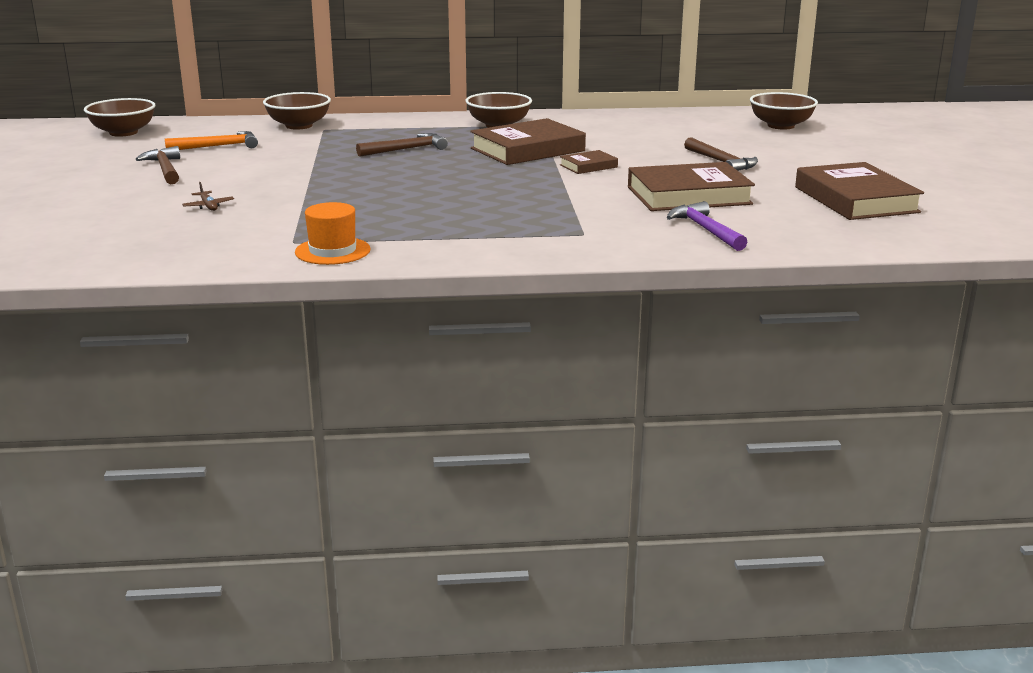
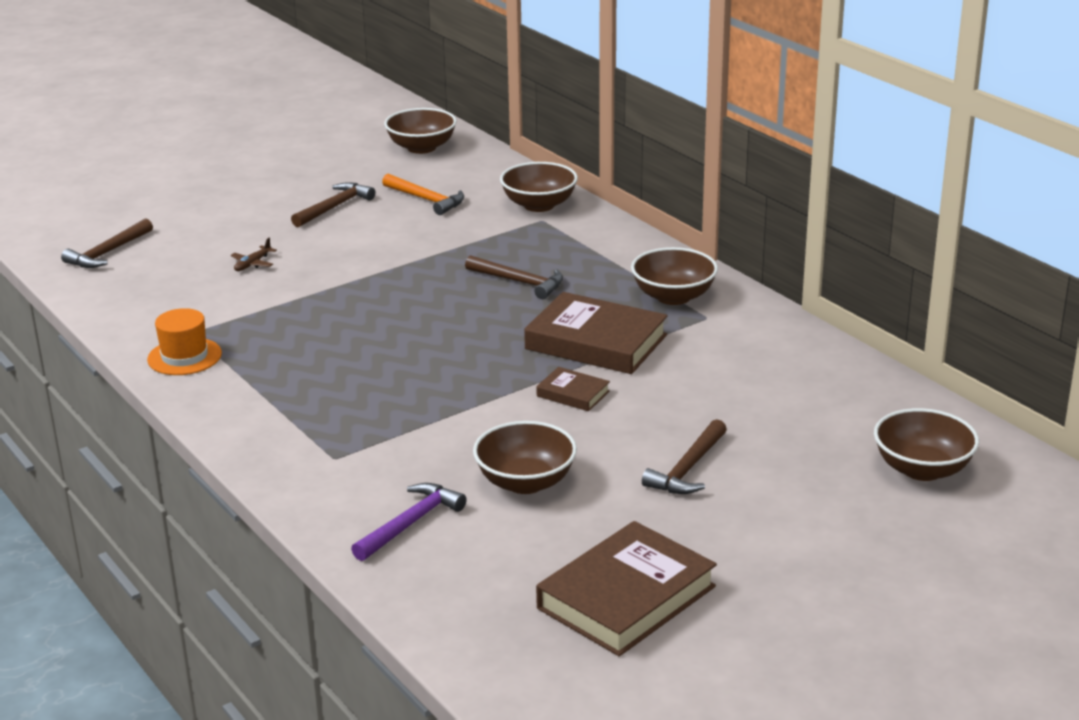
camera: 60 degrees right, 5 degrees up
(61, 247) = (108, 252): none -> brown hammer
(688, 195) = (525, 482): brown book -> brown bowl

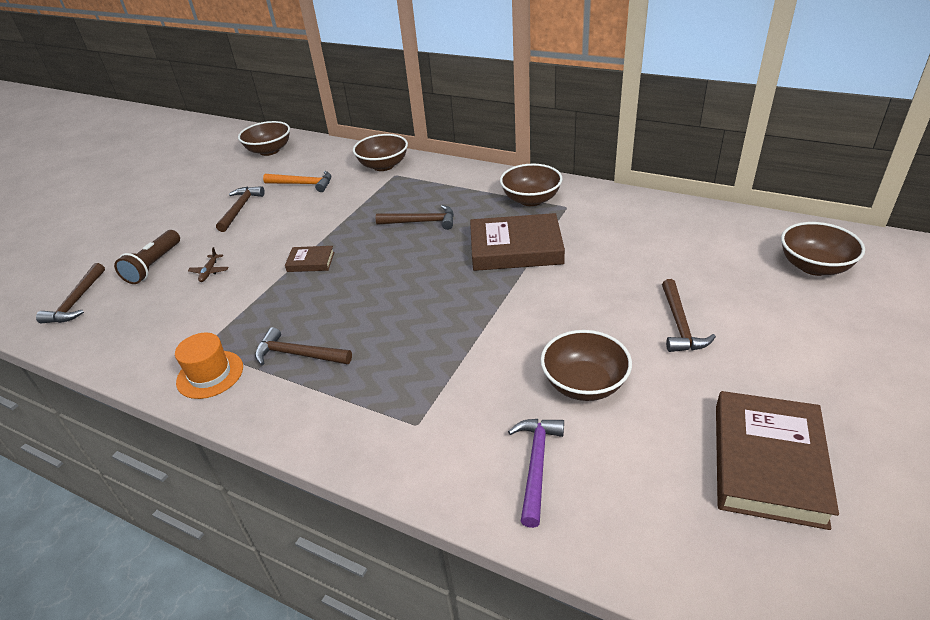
camera: 25 degrees left, 10 degrees up
(202, 240) = (154, 265): none -> brown flashlight
(277, 367) = (298, 354): none -> brown hammer
(573, 394) = (541, 294): brown book -> brown book (311, 262)

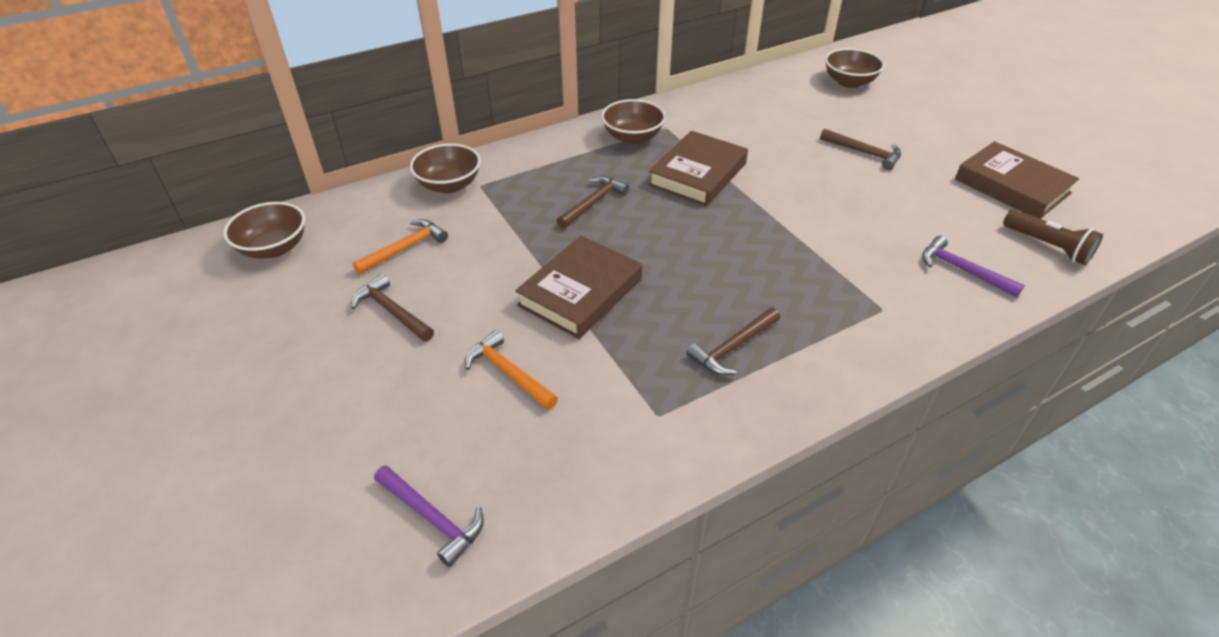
camera: 60 degrees left, 5 degrees up
(76, 301) = (432, 518): brown hammer -> purple hammer
(154, 265) = (432, 420): brown flashlight -> brown flashlight (1047, 246)
(209, 271) = (508, 373): brown plane -> orange hammer
(210, 374) = (710, 419): orange hat -> none
(311, 262) = (580, 292): brown book -> brown book, size x2.07
(584, 384) = (895, 216): brown bowl -> none

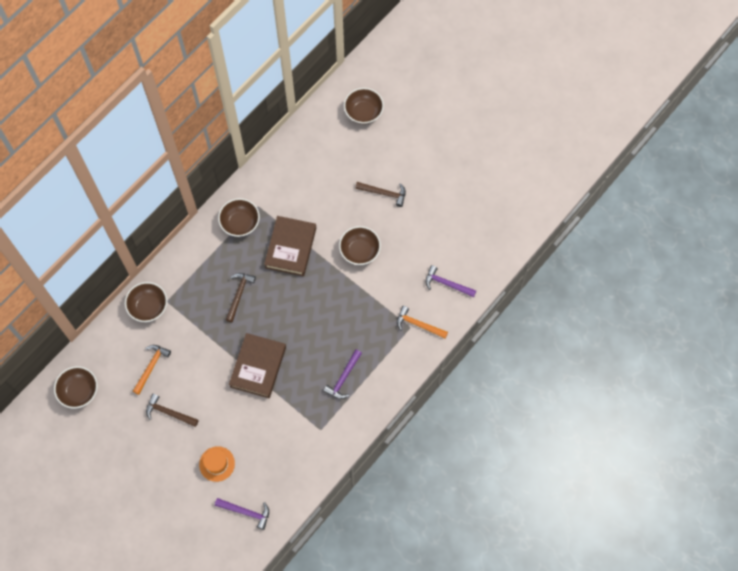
camera: 20 degrees left, 25 degrees up
(426, 411) = (217, 464): none -> orange hat
(508, 373) = (244, 430): orange hammer -> orange hammer (418, 324)
(733, 347) = (343, 378): brown hammer -> purple hammer
(809, 200) = (360, 251): none -> brown bowl
(1012, 186) = (470, 199): brown book -> none
(1047, 246) = (489, 249): brown flashlight -> none

